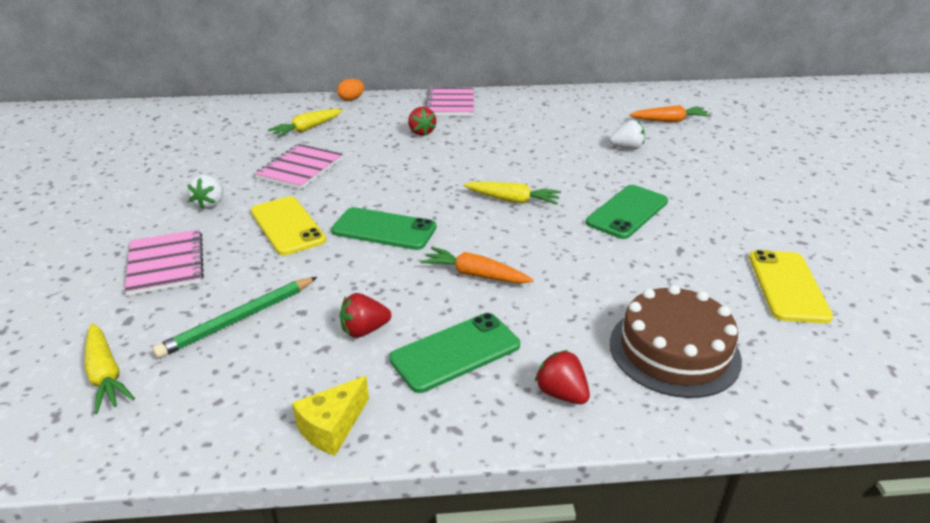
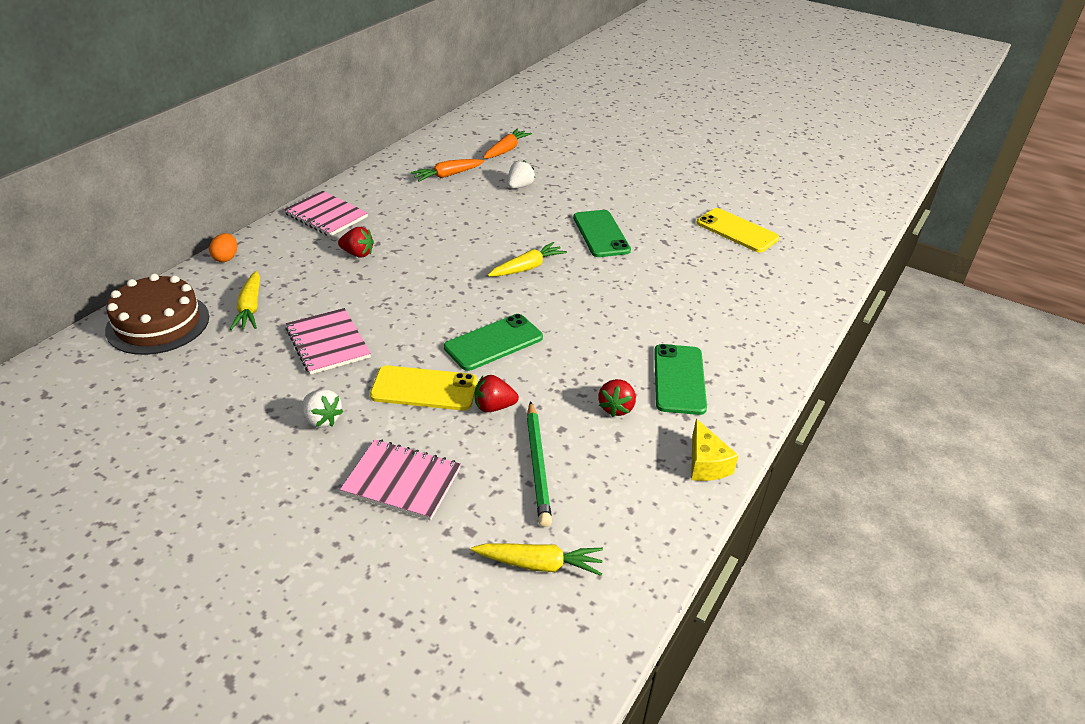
camera: 55 degrees left, 5 degrees up
(475, 275) = (603, 330): orange carrot -> orange carrot (447, 175)
(561, 393) = (754, 358): red strawberry -> red strawberry (494, 407)
(674, 350) = (754, 300): brown cake -> brown cake (158, 323)

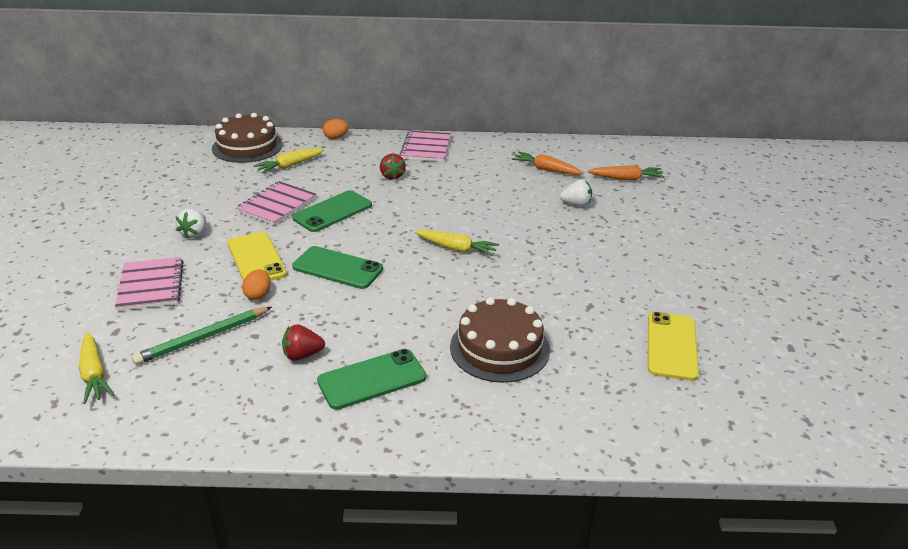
camera: 60 degrees right, 5 degrees down
(494, 407) = (258, 295): red strawberry -> orange egg
(601, 234) = (555, 267): green phone -> green phone (332, 212)
(685, 301) = (499, 348): none -> brown cake
(706, 464) = (261, 430): yellow cheese -> none

